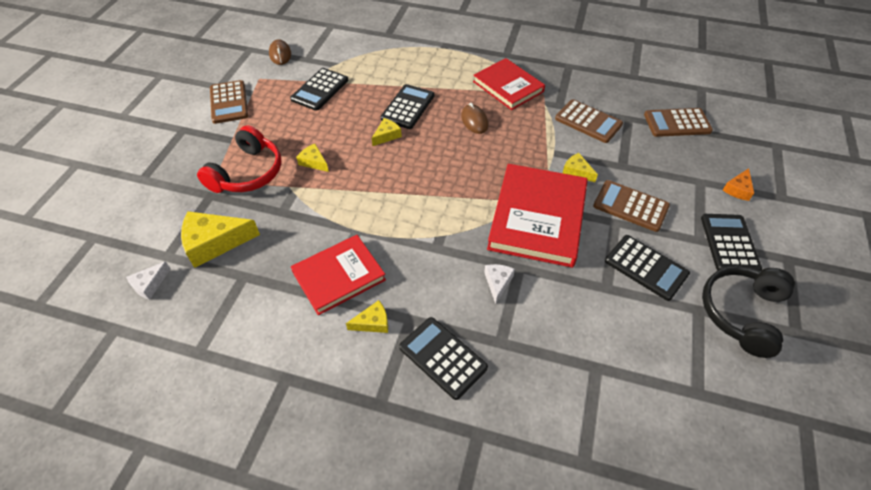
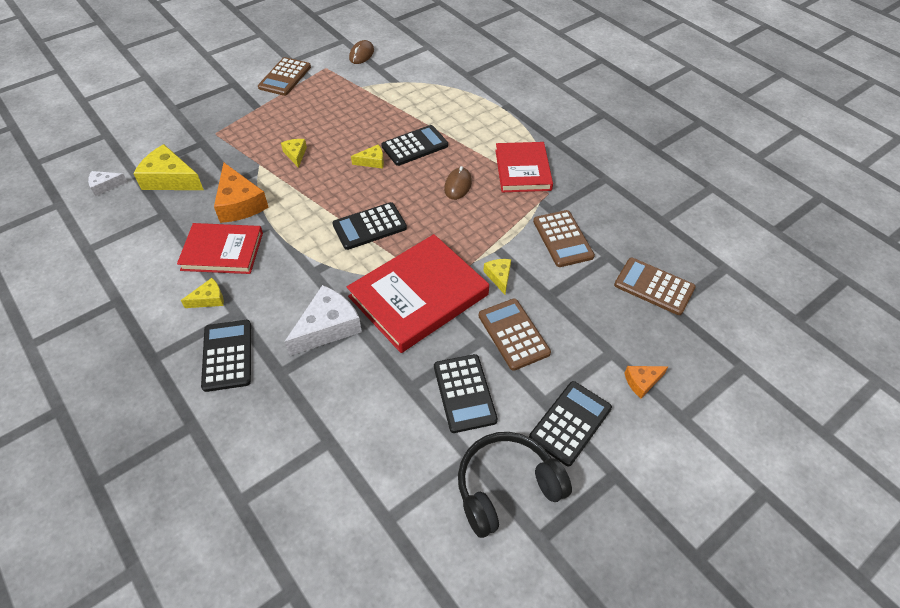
camera: 35 degrees right, 0 degrees up
(247, 173) = (242, 139): red headphones -> none
(308, 228) = (239, 203): none -> orange cheese
(320, 90) = (361, 98): black calculator -> black calculator (369, 226)
(373, 322) = (209, 299): yellow cheese -> yellow cheese turned 45 degrees counterclockwise
(497, 283) = (328, 327): white cheese -> white cheese, size x1.90

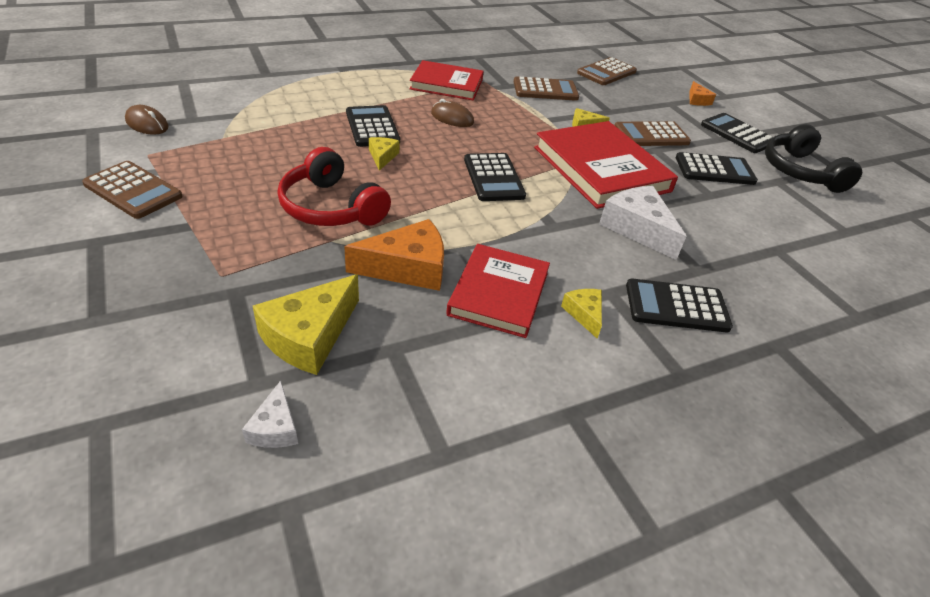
camera: 80 degrees left, 10 degrees down
(295, 154) = (331, 207): yellow cheese -> red headphones

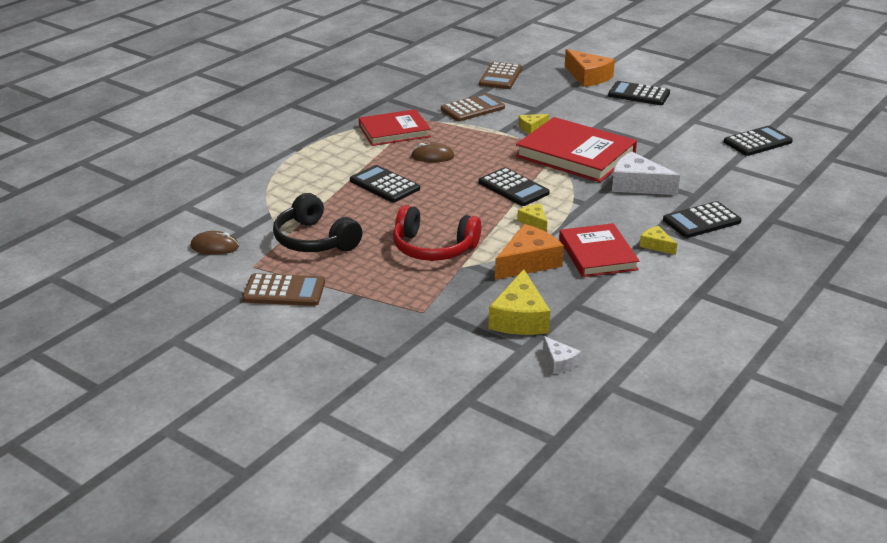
camera: 25 degrees left, 10 degrees down
(382, 157) = (421, 203): yellow cheese -> yellow cheese (534, 222)
(651, 135) = (583, 117): brown calculator -> none
(697, 100) = (588, 77): orange cheese -> orange cheese, size x1.90
(714, 170) = (648, 127): black calculator -> black calculator (757, 142)
(800, 171) = (701, 108): black headphones -> black headphones (314, 240)

